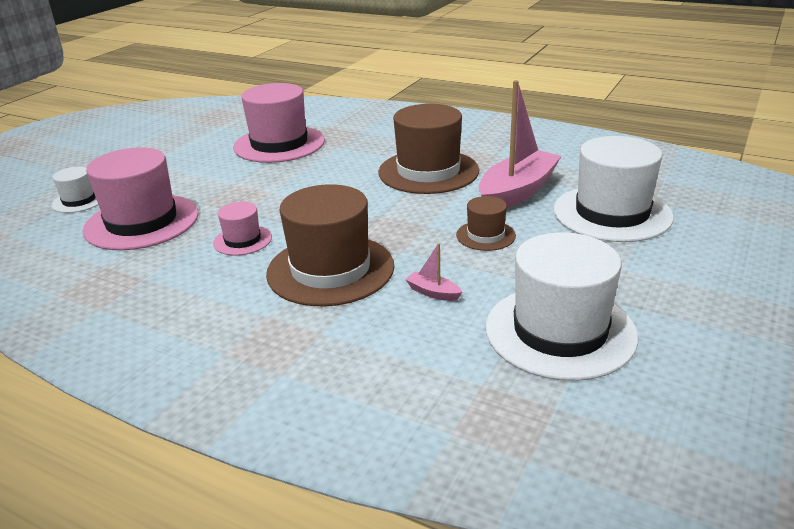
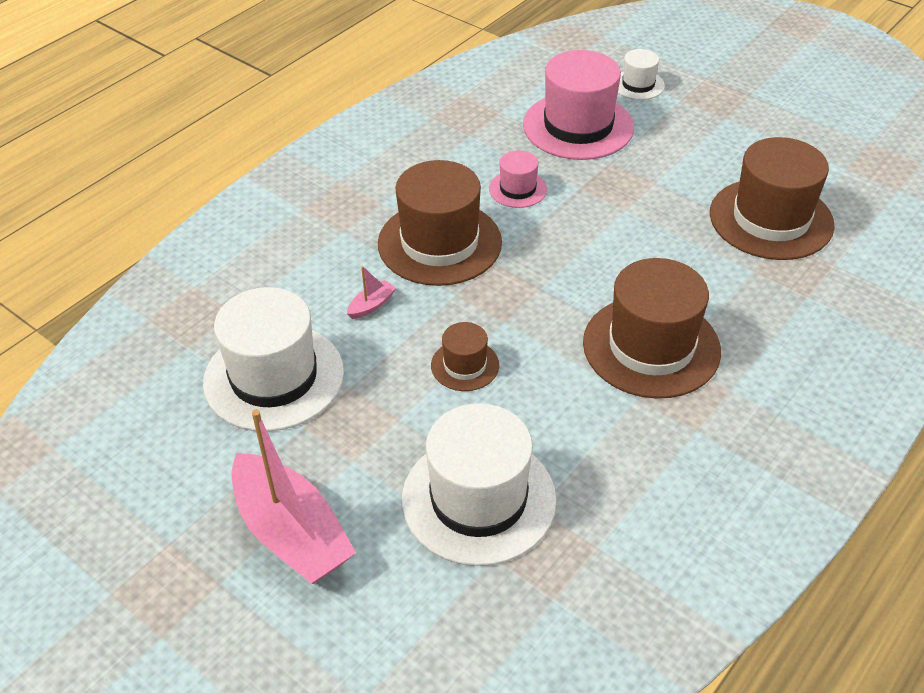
camera: 100 degrees right, 15 degrees up
(279, 144) = (771, 219): pink hat -> brown hat
(517, 192) = (566, 421): pink boat -> pink boat (292, 533)

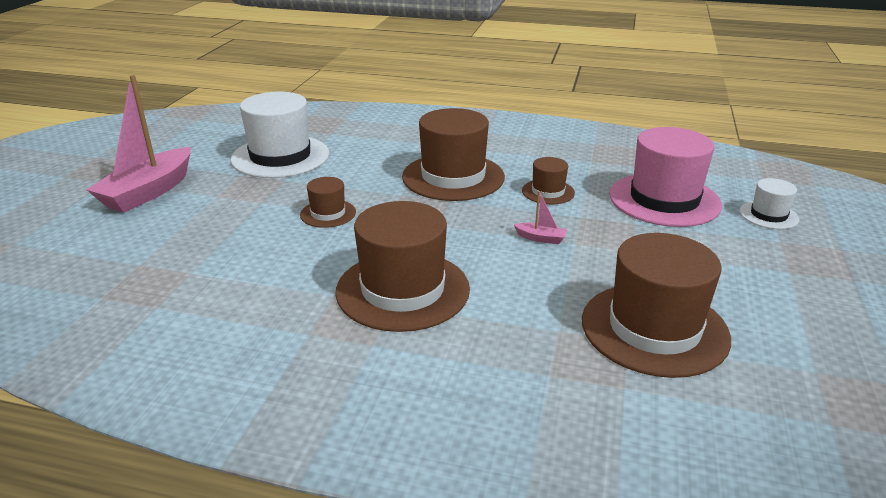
camera: 65 degrees right, 15 degrees down
(371, 305) = (367, 169): pink boat -> pink boat (541, 238)
(478, 499) = (194, 247): white hat -> none
(517, 189) = (548, 192): pink hat -> brown hat

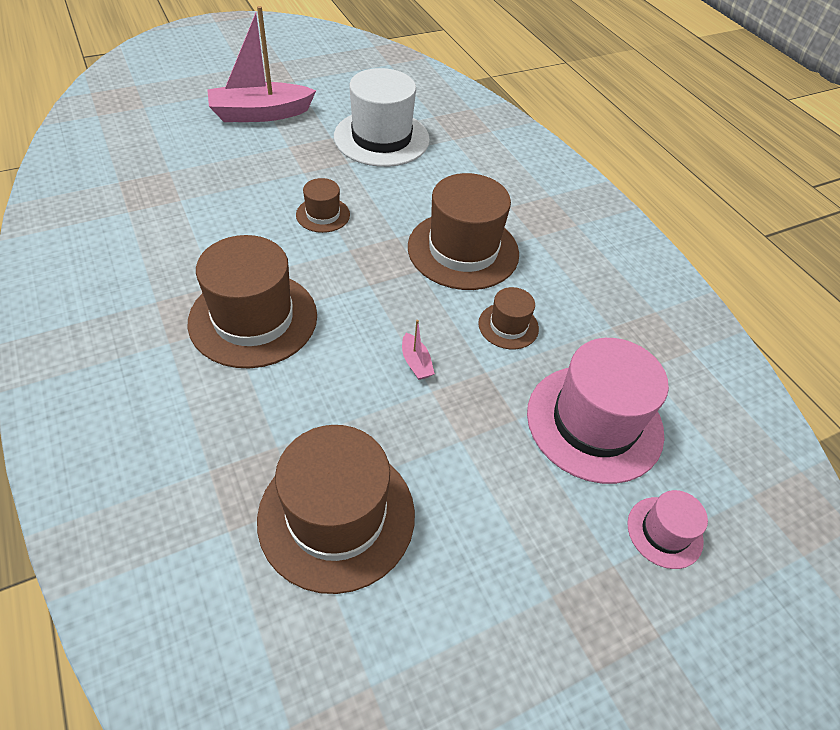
camera: 45 degrees right, 20 degrees up
(768, 215) = (664, 532): white hat -> pink hat

